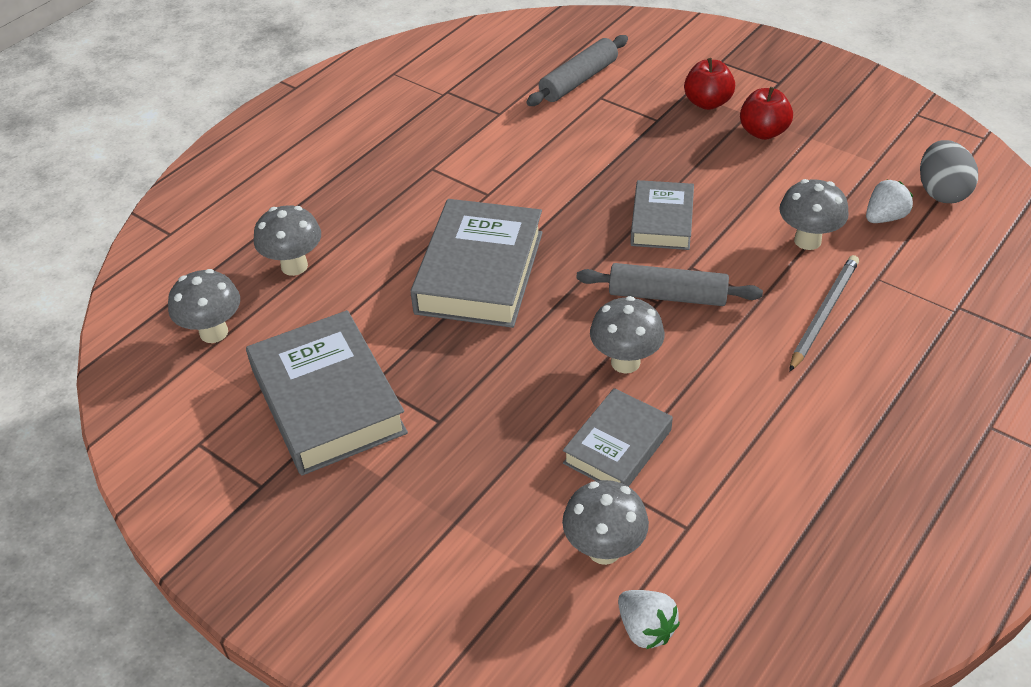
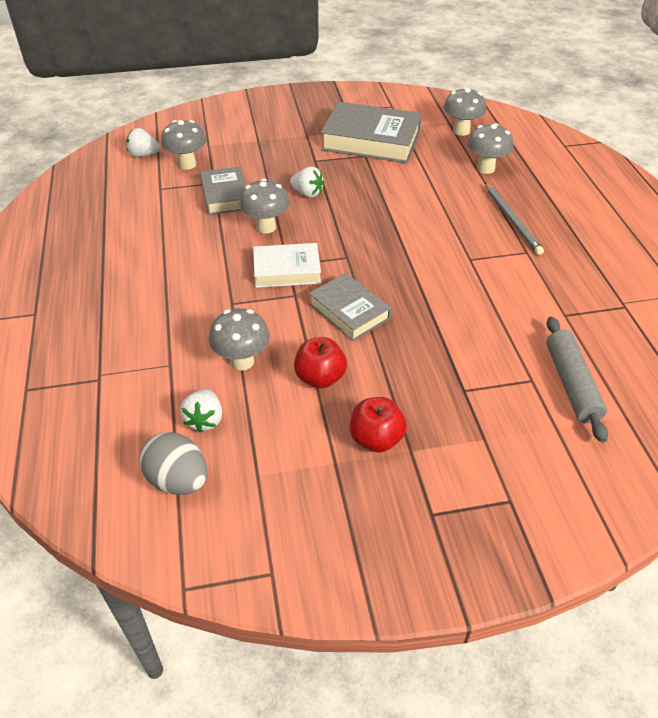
camera: 130 degrees right, 0 degrees up
(480, 272) = (400, 219): grey book -> none
(520, 375) = (307, 193): none -> white strawberry
(667, 296) = (287, 270): grey rolling pin -> white book
(707, 103) = (454, 438): red apple -> red apple (320, 378)
(824, 313) = (185, 318): grey pencil -> grey pencil (512, 220)

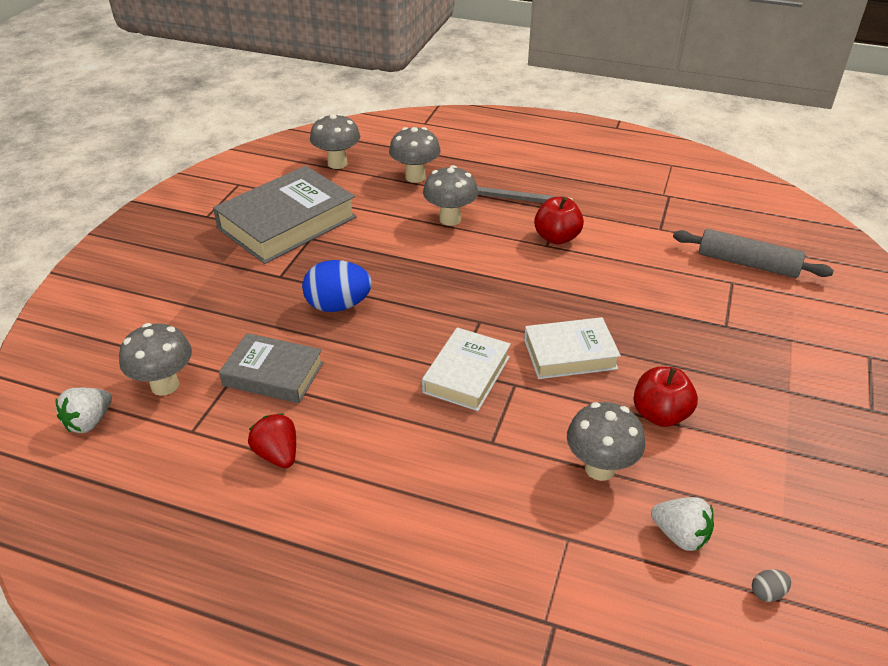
camera: 60 degrees left, 5 degrees down
(162, 224) = (277, 454): none -> red strawberry
(178, 480) = (767, 593): grey egg -> grey egg, size x0.42
(266, 227) = (372, 362): grey mushroom -> grey mushroom (450, 219)
(307, 193) = (338, 306): white strawberry -> blue egg
(349, 311) = (570, 354): grey book -> white book
(376, 439) = (765, 408): red apple -> red apple (556, 238)

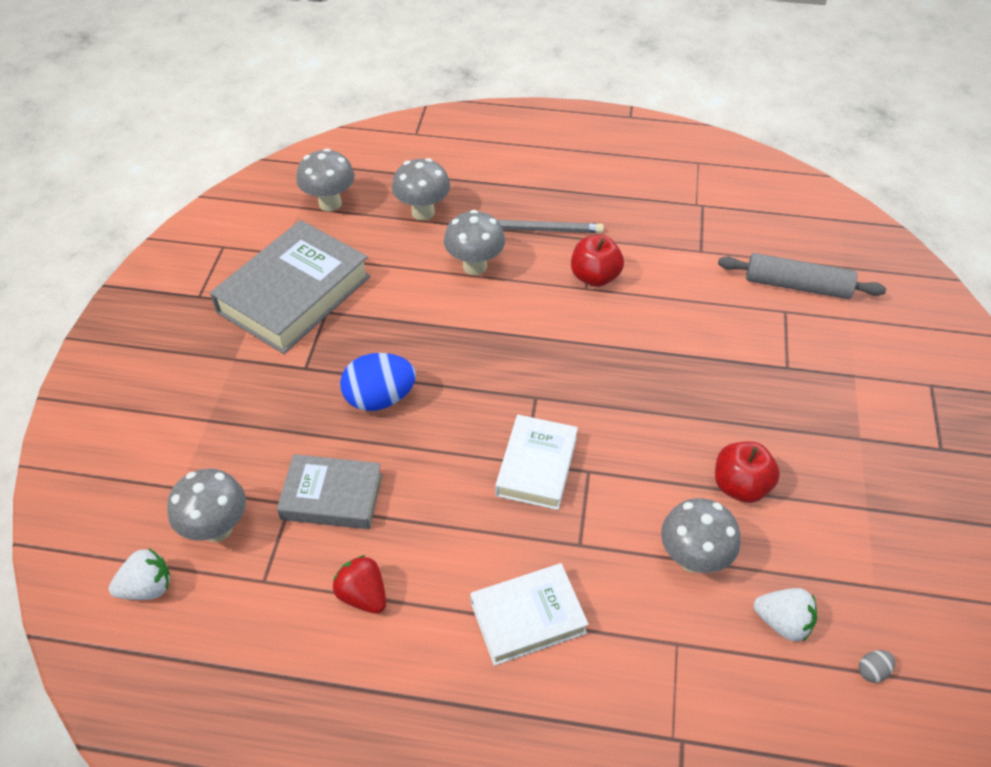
camera: 10 degrees left, 10 degrees up
(89, 422) = (147, 587): white strawberry -> white strawberry turned 135 degrees counterclockwise
(570, 354) = (637, 425): white book -> white book (528, 618)

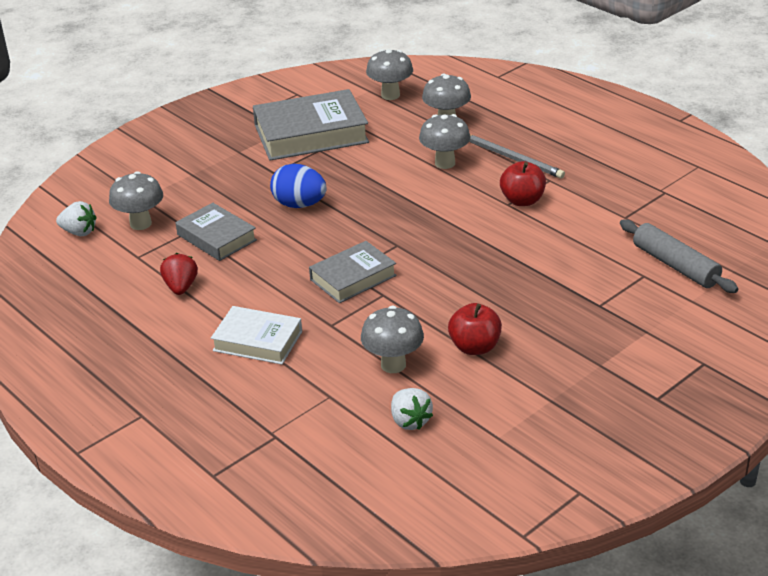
camera: 40 degrees right, 15 degrees down
(536, 466) = (353, 278): white book -> grey book
(872, 671) = (437, 472): grey egg -> none

